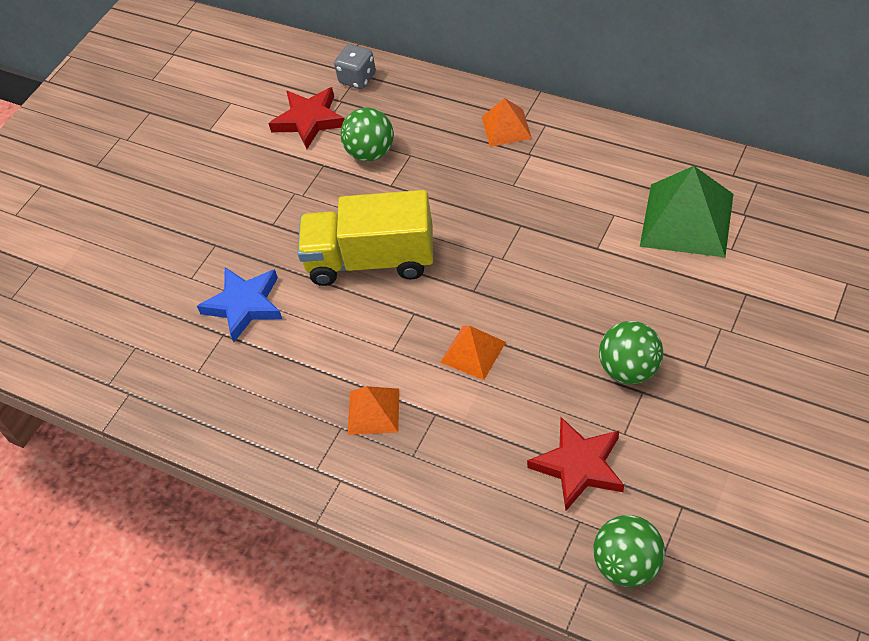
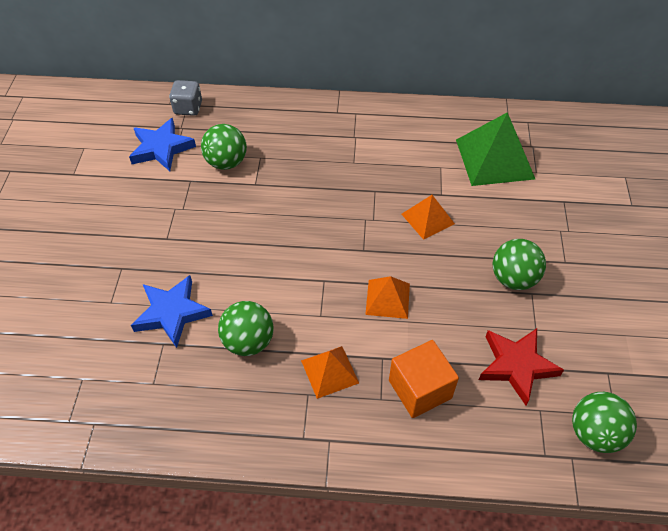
camera: 30 degrees left, 0 degrees up
(306, 356) = (248, 341): none -> green ball
(309, 120) = (161, 148): red star -> blue star
(371, 260) = (267, 247): yellow truck -> none
(458, 458) = (420, 389): none -> orange cube
(506, 127) = (327, 121): orange pyramid -> orange pyramid (427, 218)

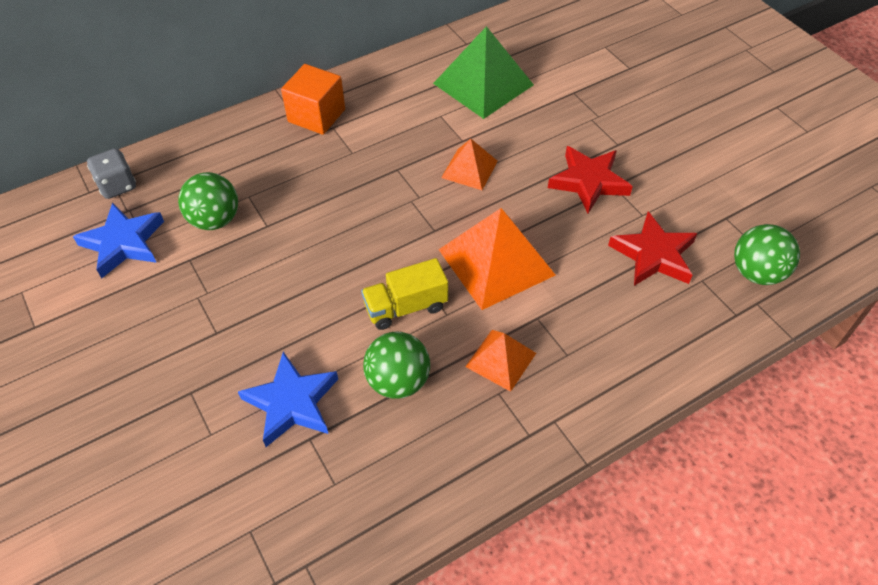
camera: 35 degrees left, 0 degrees up
(297, 293) = (406, 307): none -> yellow truck
(387, 298) = (496, 262): orange pyramid -> orange pyramid, size x1.79
(420, 389) = (593, 324): orange cube -> orange cube (316, 115)
(513, 278) = (588, 182): green ball -> red star

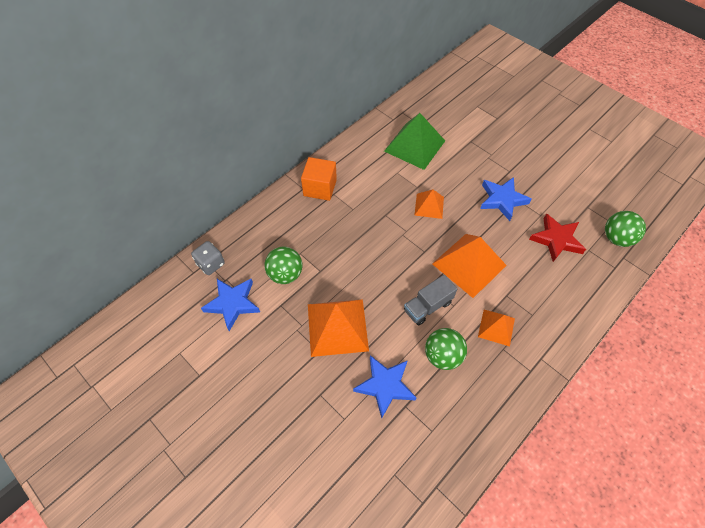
camera: 15 degrees left, 5 degrees up
(257, 306) = (337, 327): none -> orange pyramid
(406, 307) = (427, 306): yellow truck -> grey truck
(588, 182) = (502, 200): red star -> blue star

